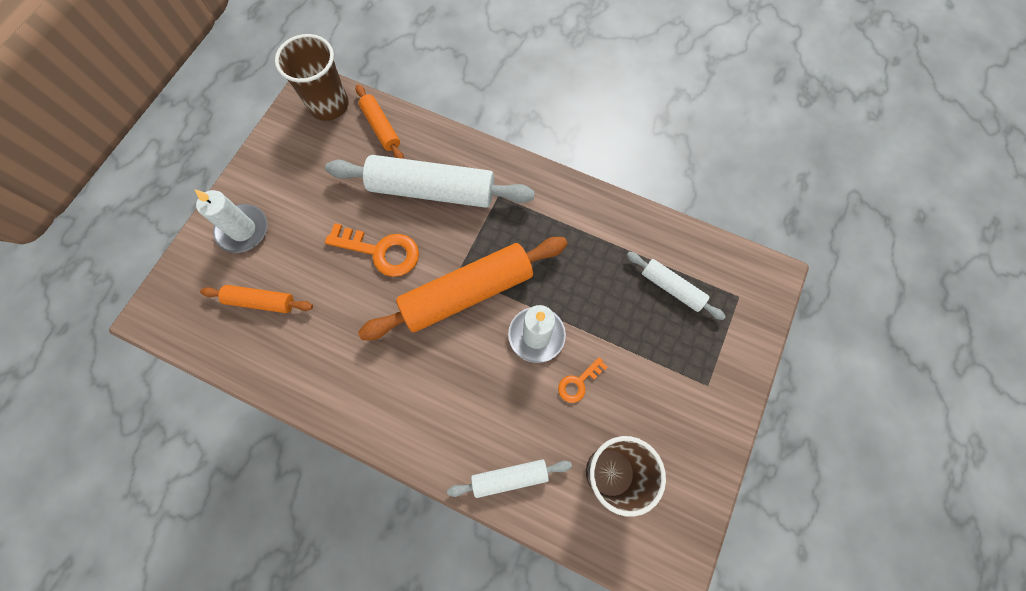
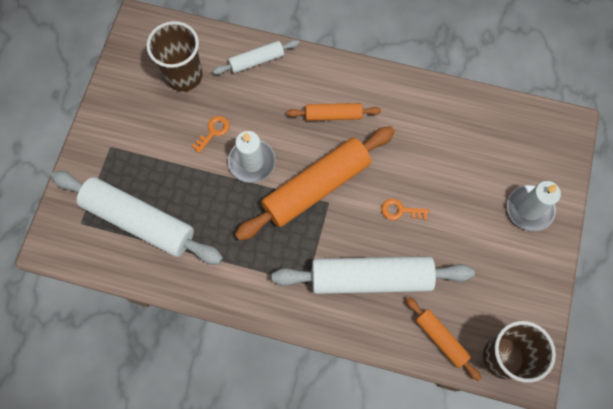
camera: 170 degrees right, 0 degrees up
(261, 302) = (486, 151): orange rolling pin -> orange rolling pin (333, 115)
(381, 251) = (400, 210): orange key -> orange key, size x0.55
(671, 288) = (139, 221): white rolling pin -> white rolling pin, size x1.96

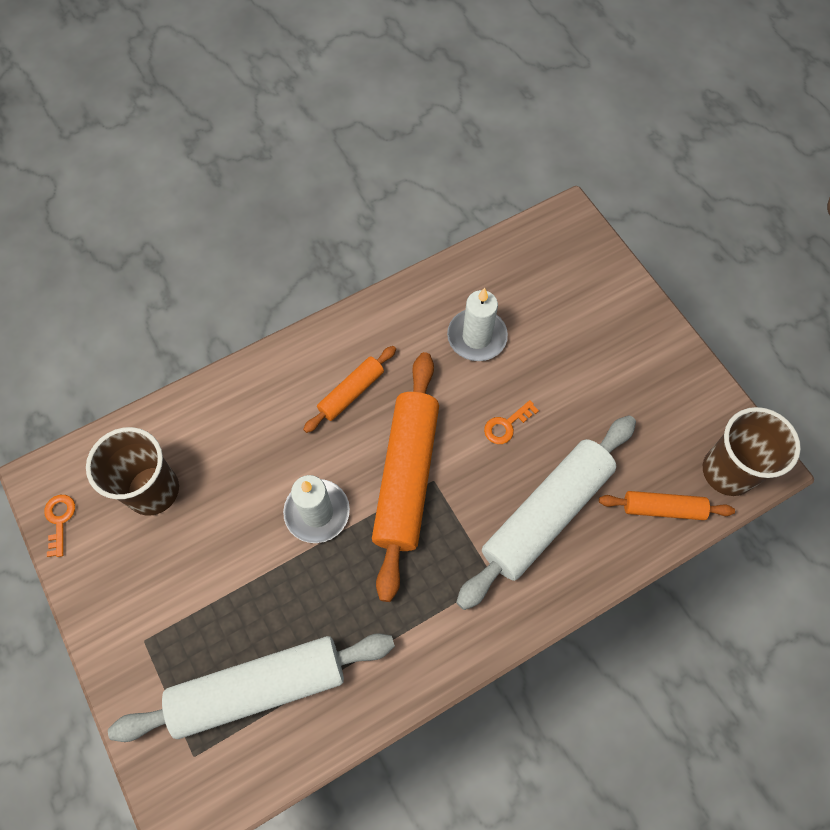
camera: 45 degrees left, 5 degrees down
(213, 131) = (245, 518): orange key -> orange key (59, 520)
(257, 61) = (218, 407): white rolling pin -> none
(529, 209) = (612, 320): white candle -> white candle (477, 337)

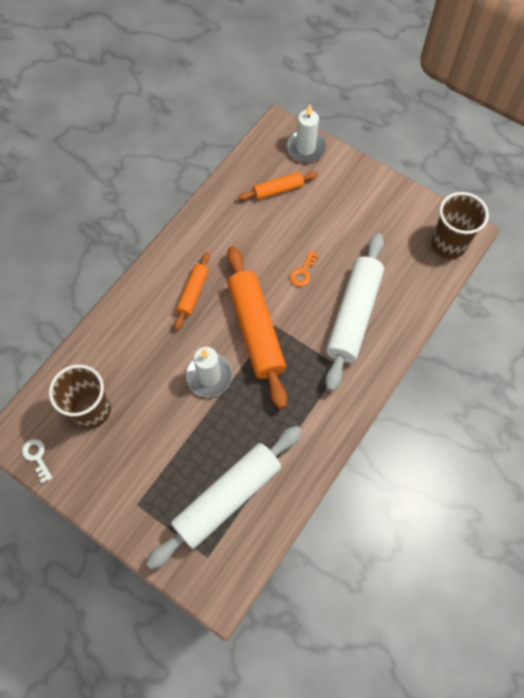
camera: 25 degrees left, 0 degrees up
(59, 520) = (37, 457): orange key -> white key
(477, 337) = (257, 225): white candle -> white candle (305, 148)
(663, 509) = (421, 282): orange rolling pin -> orange rolling pin (278, 190)

